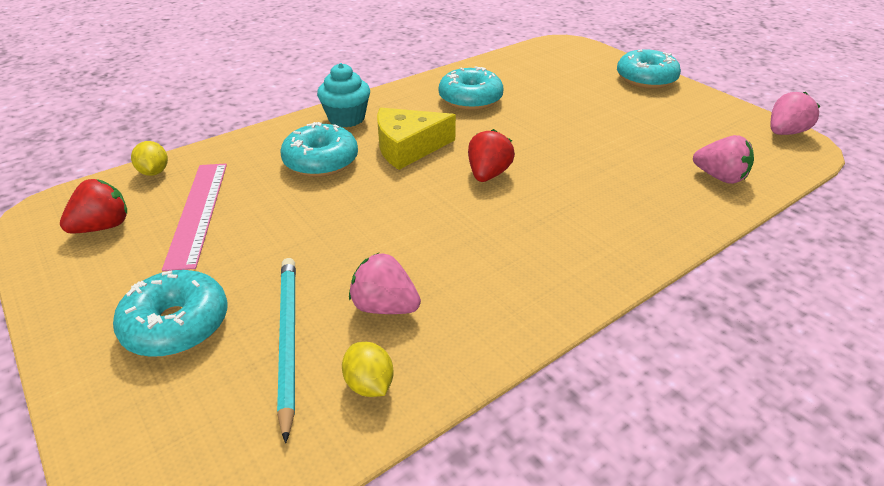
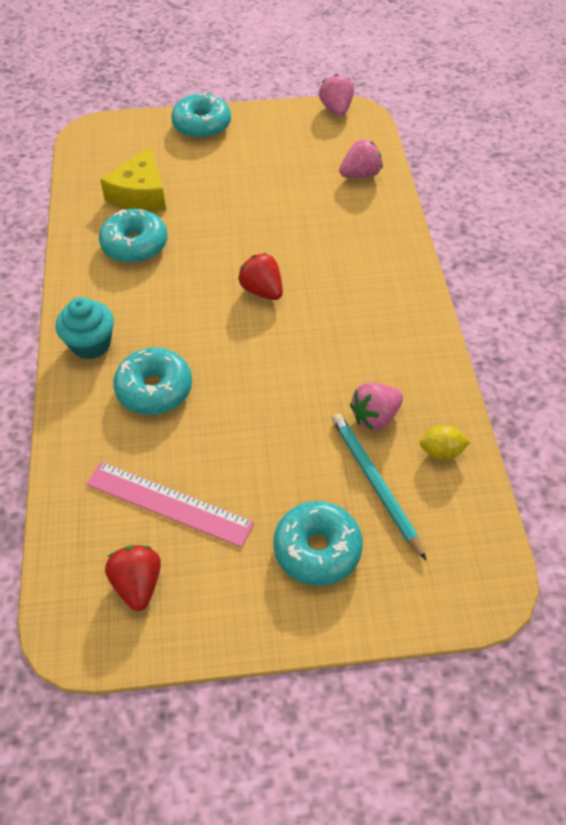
camera: 60 degrees left, 15 degrees up
(154, 172) = (66, 525): yellow lemon -> none
(288, 340) = (375, 483): turquoise pencil -> turquoise pencil turned 45 degrees clockwise
(408, 147) = (181, 321): yellow cheese -> yellow cheese (140, 193)

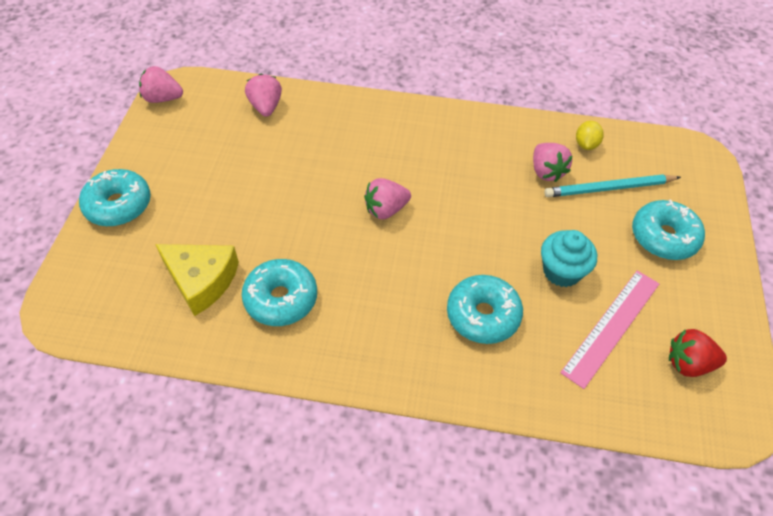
camera: 75 degrees left, 0 degrees up
(91, 344) = (410, 361): turquoise cupcake -> turquoise cupcake (562, 271)
(262, 290) = (386, 210): red strawberry -> pink strawberry

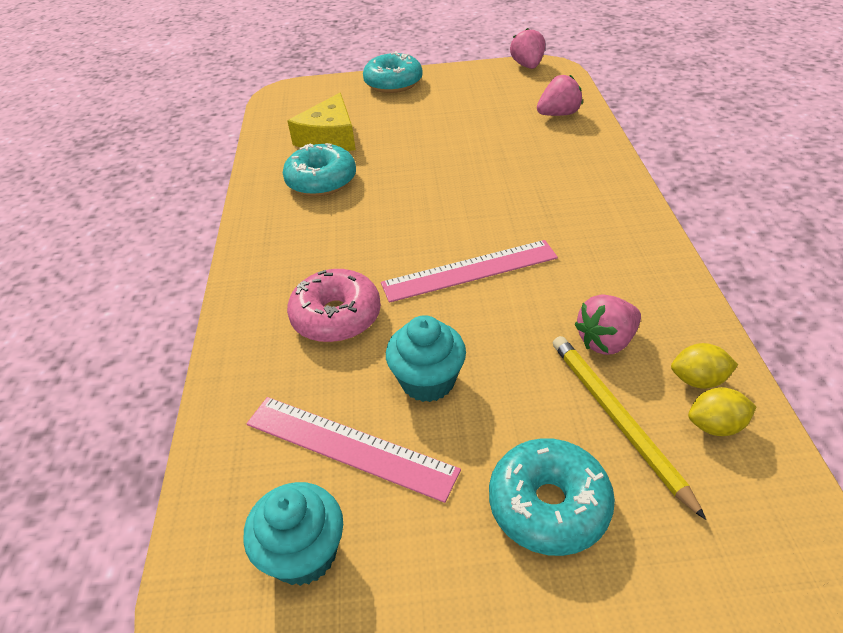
camera: 80 degrees right, 10 degrees down
(386, 210) = (460, 217): pink strawberry -> none
(456, 220) = (470, 271): none -> pink ruler
(483, 315) = (336, 317): turquoise donut -> pink donut
(609, 188) = (617, 419): turquoise pencil -> yellow pencil
(619, 151) = (715, 426): none -> yellow lemon
(688, 363) = (303, 553): red strawberry -> turquoise cupcake

